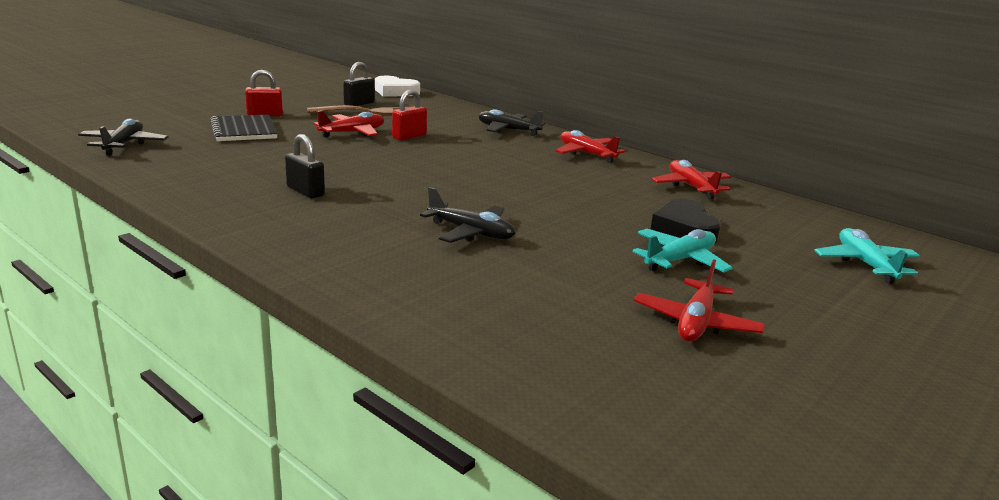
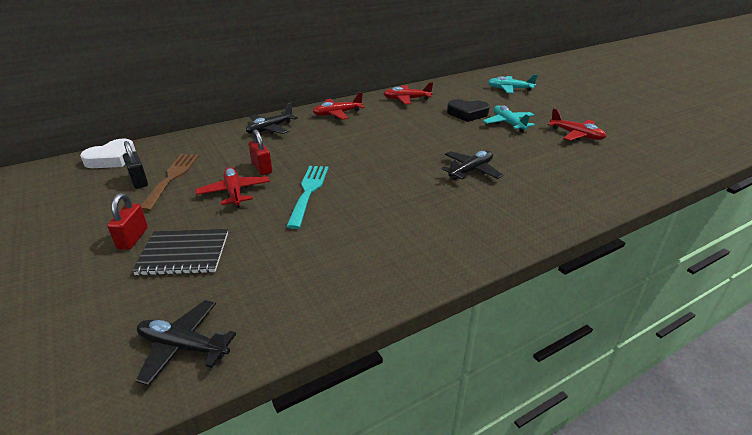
camera: 70 degrees left, 10 degrees up
(305, 191) = (382, 226): black padlock -> none
(366, 158) = (308, 192): none -> turquoise fork

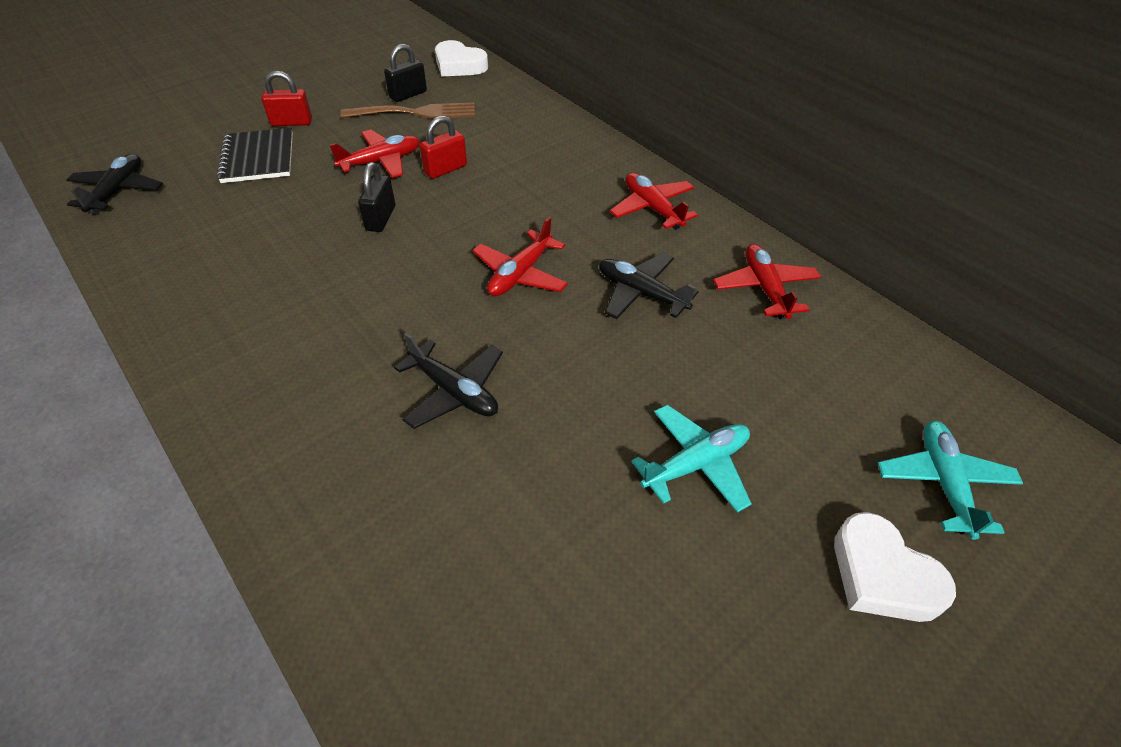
camera: 80 degrees right, 15 degrees up
(270, 129) = (570, 153): black plane -> black plane (641, 294)
(308, 192) = (381, 218): turquoise fork -> black padlock
(467, 114) = (726, 388): black heart -> none
(549, 103) = (882, 575): none -> white heart
(576, 135) = (671, 613): red plane -> red plane (520, 274)

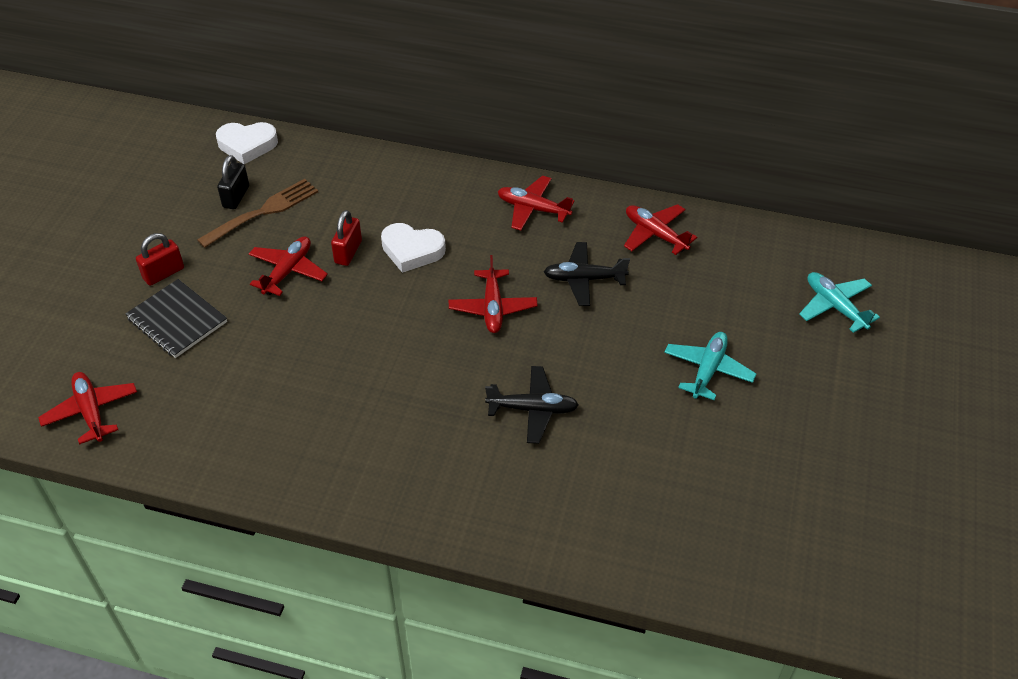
camera: 35 degrees left, 0 degrees up
(118, 191) = (91, 412): black plane -> red plane
(381, 218) = (345, 319): black padlock -> none
(882, 575) = (839, 373): white heart -> white heart (412, 250)

